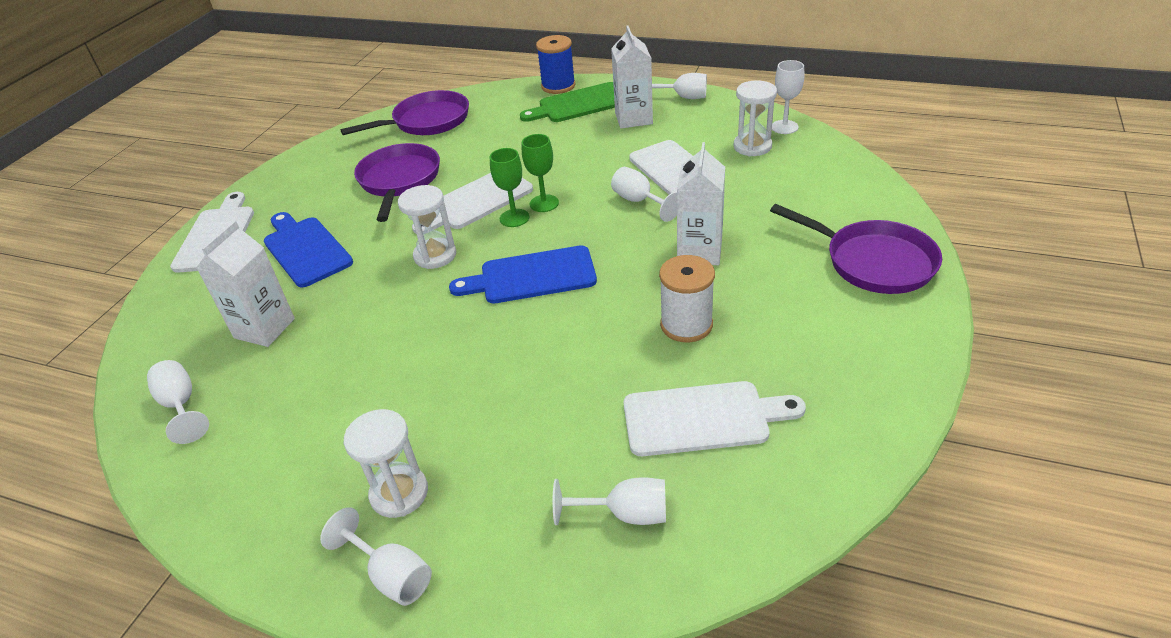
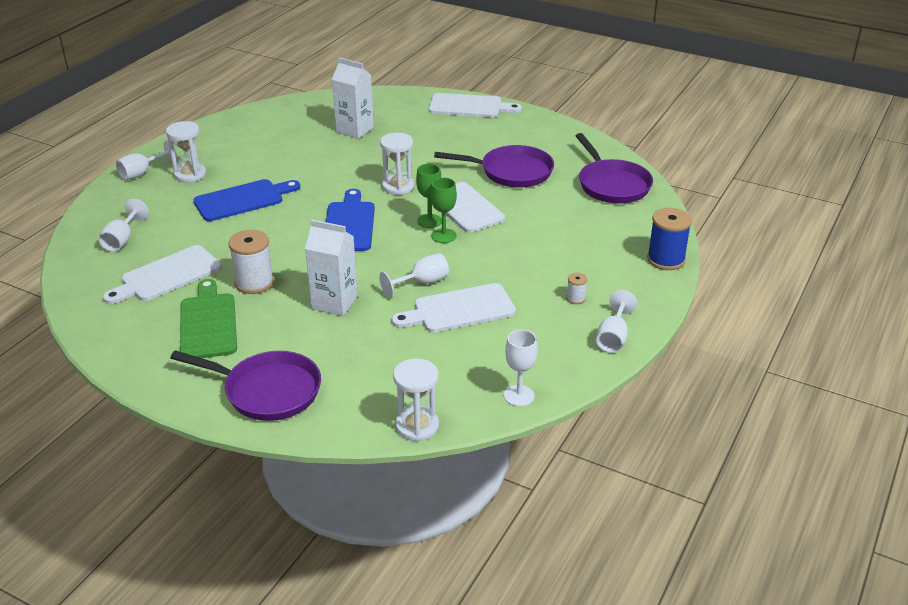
camera: 95 degrees right, 5 degrees down
(181, 405) = (302, 111): white goblet -> none
(305, 249) = (434, 138): blue cutting board -> blue cutting board (243, 200)
(579, 104) = (619, 269): green cutting board -> green cutting board (208, 323)
(633, 118) = (575, 298): white carton -> white spool
(703, 418) = (167, 276): white cutting board -> white cutting board turned 45 degrees clockwise
(752, 146) = (487, 364): white hourglass -> white hourglass (417, 426)
(873, 261) = (267, 391): purple pan -> purple pan turned 120 degrees counterclockwise

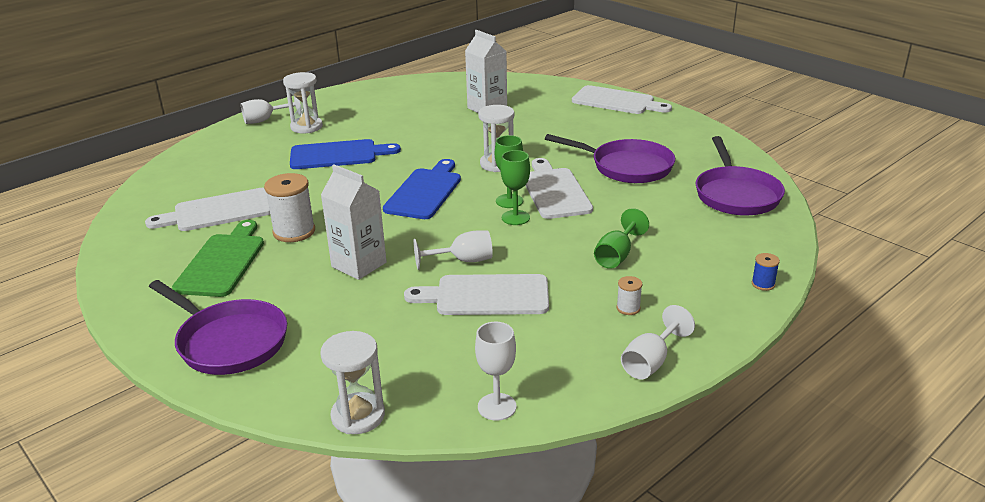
camera: 20 degrees right, 5 degrees down
(122, 240) = (204, 173): white goblet -> none
(544, 255) = (617, 255): none -> green goblet
(666, 259) = (763, 284): blue spool -> blue spool, size x0.49

